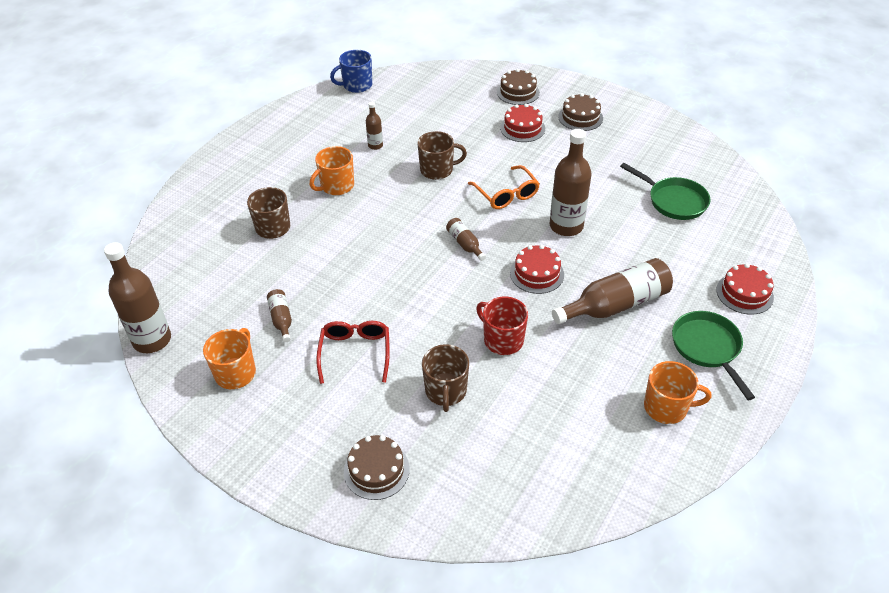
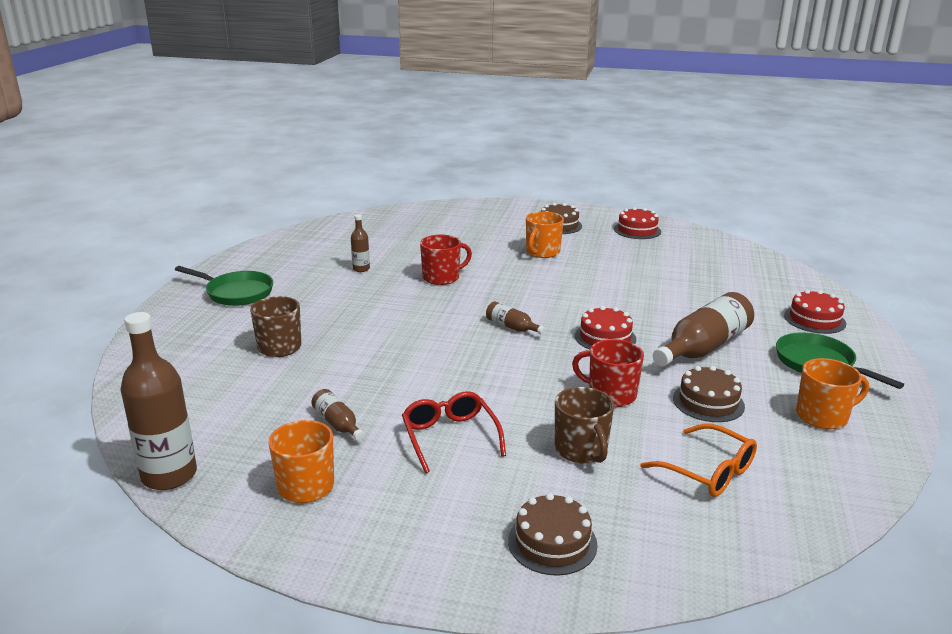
camera: 20 degrees left, 20 degrees down
(336, 186) = (336, 304): orange mug -> orange mug (542, 252)
(357, 85) = (312, 230): blue mug -> none
(437, 170) = (442, 277): brown mug -> red mug
(506, 194) = (528, 285): orange glasses -> orange glasses (708, 471)
(518, 92) = (485, 216): brown cake -> brown cake (708, 402)
(522, 128) = (508, 239): red cake -> red cake (637, 230)
(566, 226) = (606, 299): brown bottle -> none
(674, 201) = (693, 268): green pan -> green pan (236, 293)

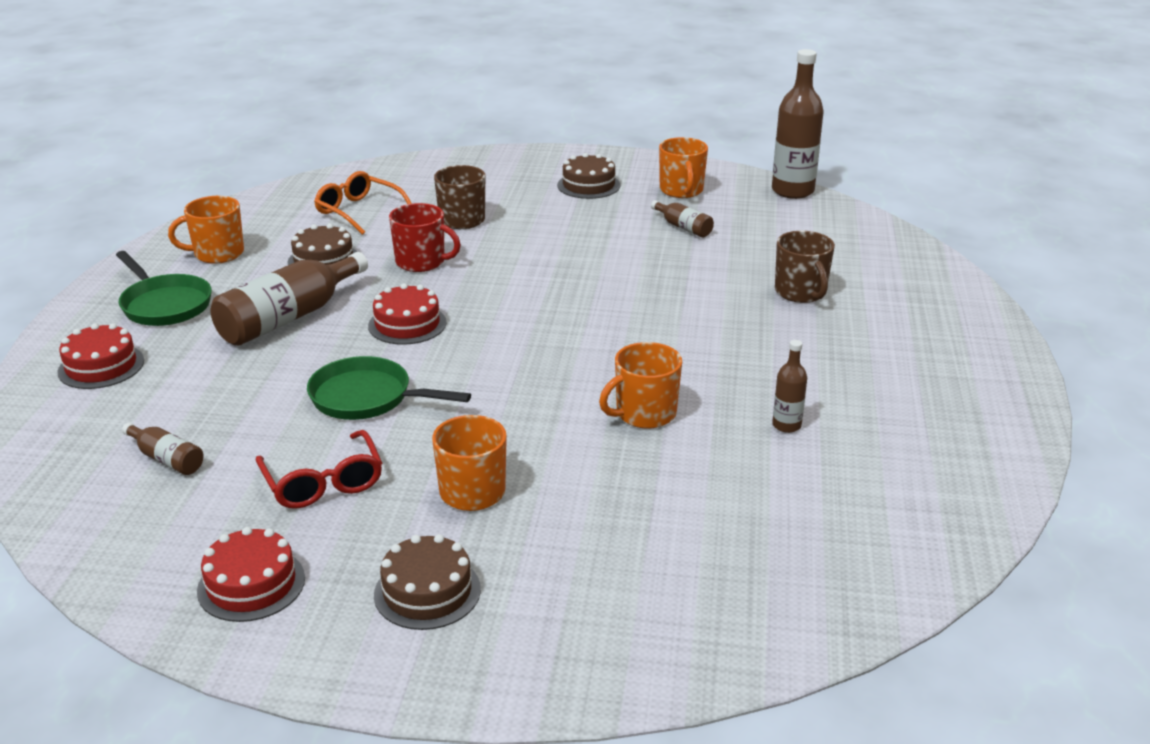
camera: 175 degrees right, 5 degrees up
(236, 293) = (936, 365): green pan -> green pan (367, 398)
(442, 277) = (644, 414): red mug -> orange mug
(450, 437) = (578, 223): red glasses -> red glasses (323, 482)
(512, 327) = (526, 332): brown bottle -> brown bottle (166, 459)
(552, 542) = (492, 172): brown cake -> brown cake (588, 185)

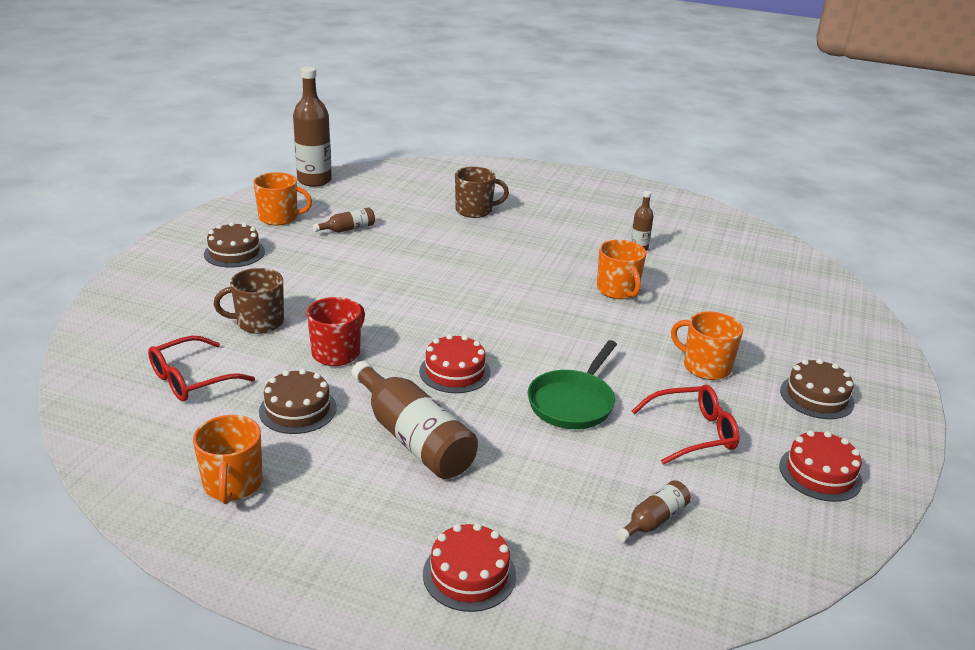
camera: 80 degrees left, 0 degrees up
(164, 305) = (343, 527): green pan -> none
(358, 211) = (191, 379): orange glasses -> red glasses

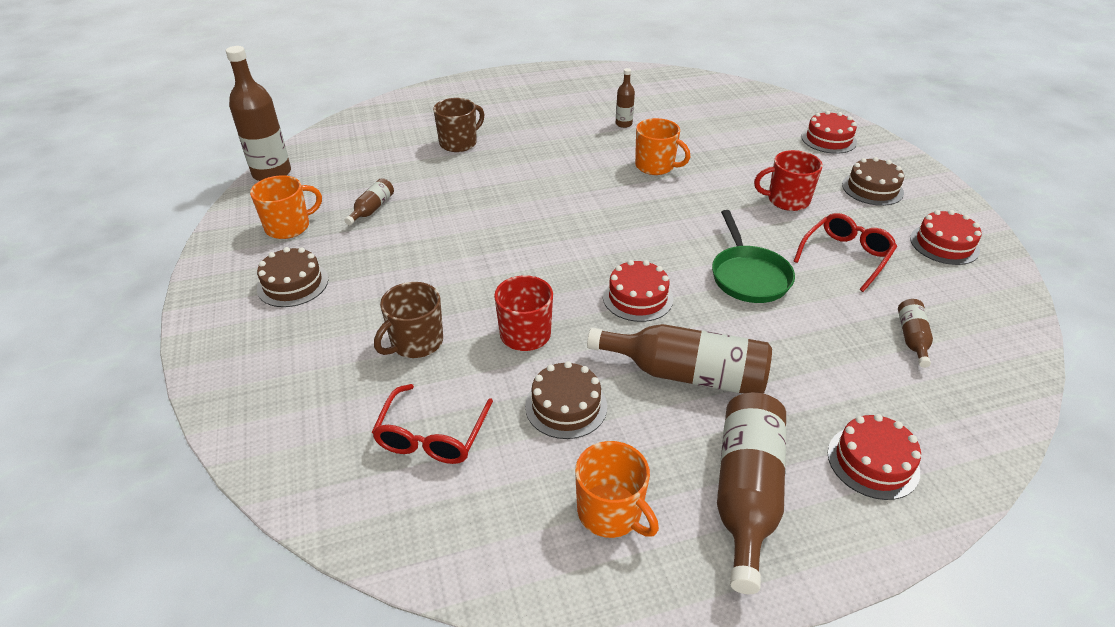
camera: 35 degrees left, 10 degrees up
(339, 531) = (746, 493): none -> brown bottle
(705, 367) = (787, 200): orange mug -> red mug
(837, 339) = (828, 139): none -> red cake

